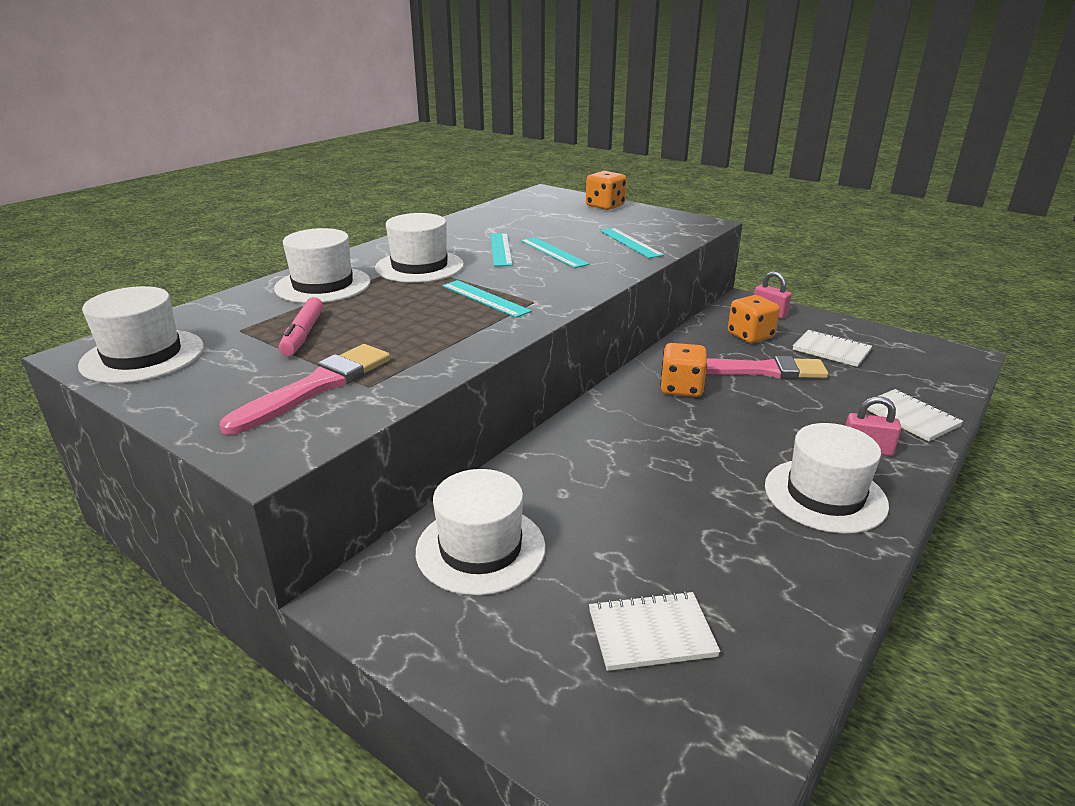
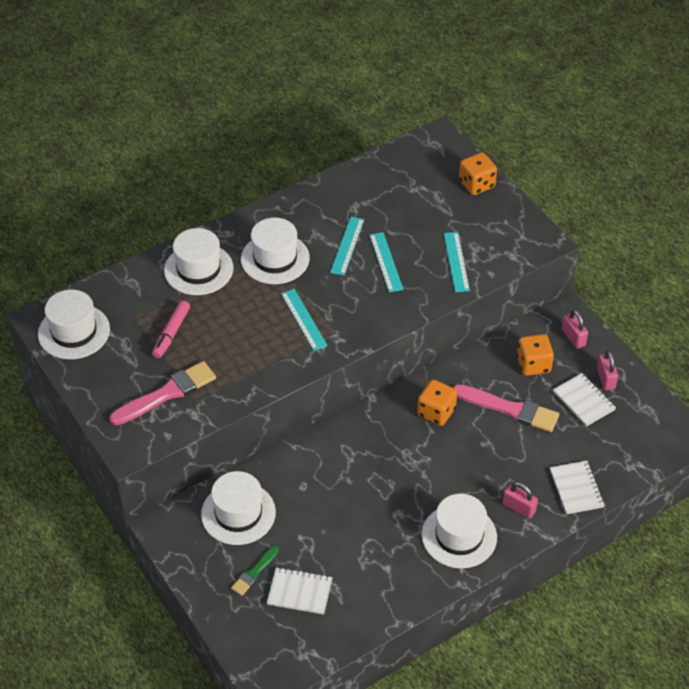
camera: 20 degrees right, 20 degrees up
(553, 625) = (254, 573): none -> green brush
(833, 332) = (605, 378): none -> pink padlock

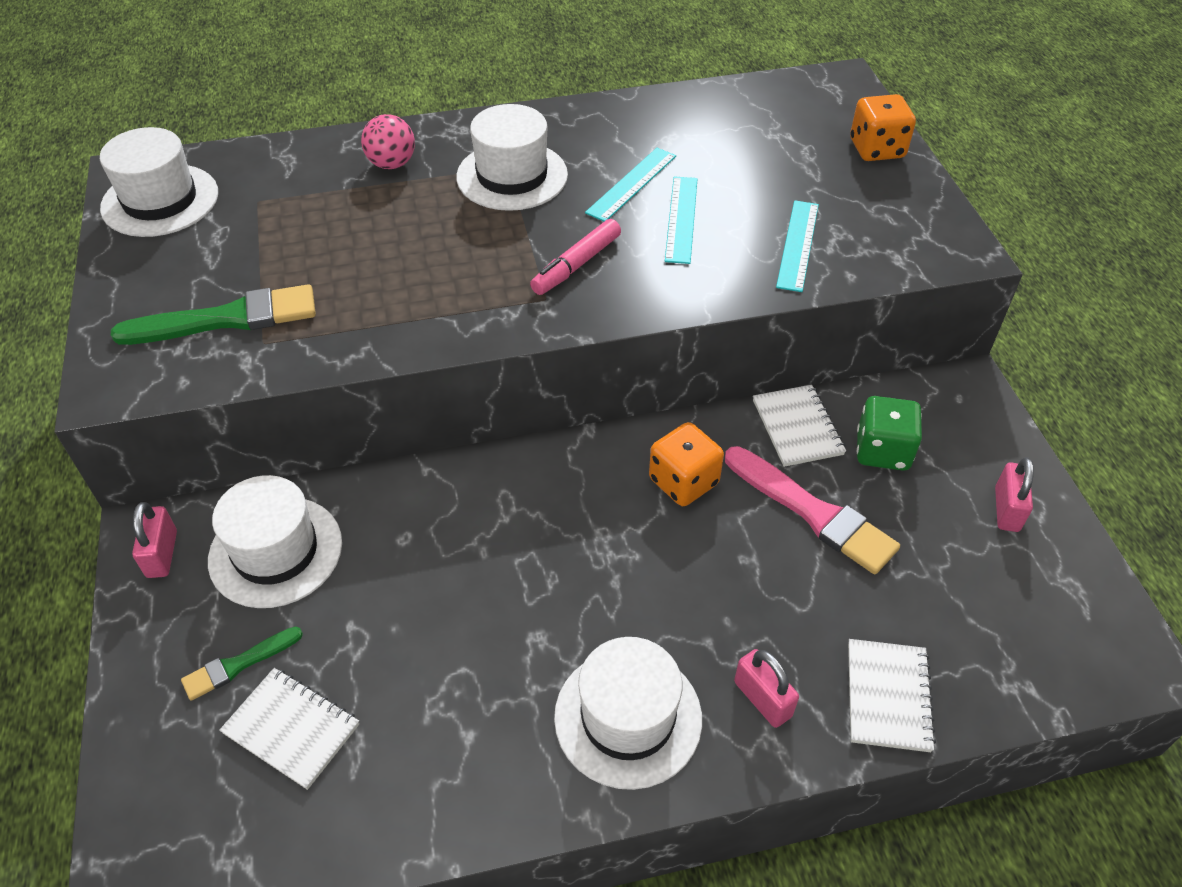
camera: 20 degrees right, 0 degrees up
(167, 393) = (227, 319): pink brush -> green brush
(171, 333) = (294, 237): pink marker -> pink marker (576, 265)
(198, 269) = (392, 164): white hat -> pink ball
(303, 319) = (506, 267): turquoise ruler -> none
(533, 364) = (882, 451): orange dice -> green dice
(573, 337) = (968, 426): pink padlock -> pink padlock (162, 554)
(584, 401) = (954, 537): white notebook -> white notebook (797, 427)

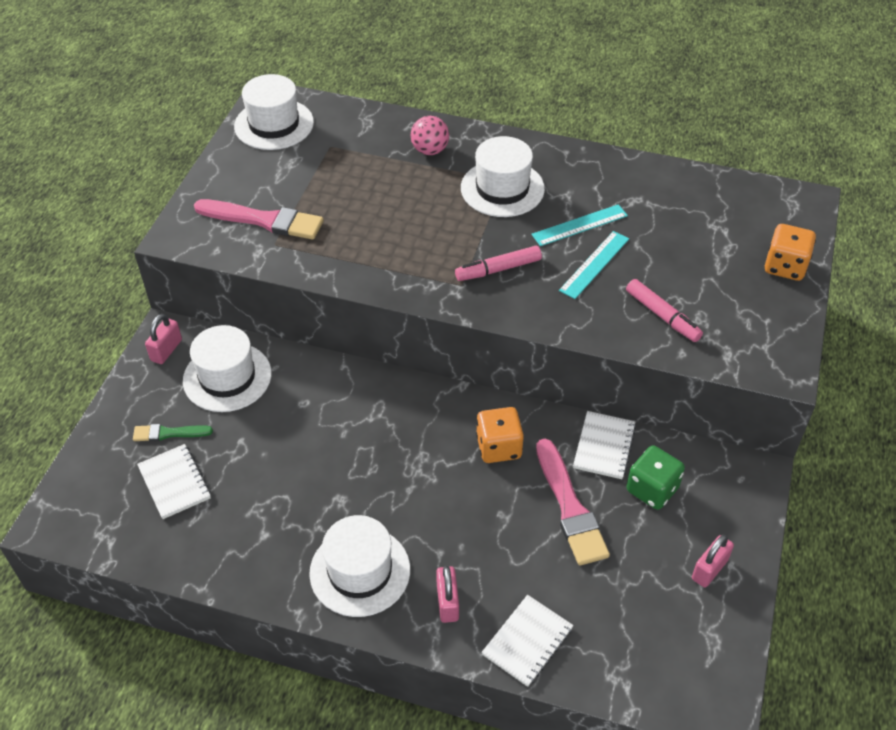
camera: 30 degrees right, 0 degrees up
(227, 319) = (264, 220): green brush -> pink brush
(798, 245) = (662, 316): turquoise ruler -> pink marker

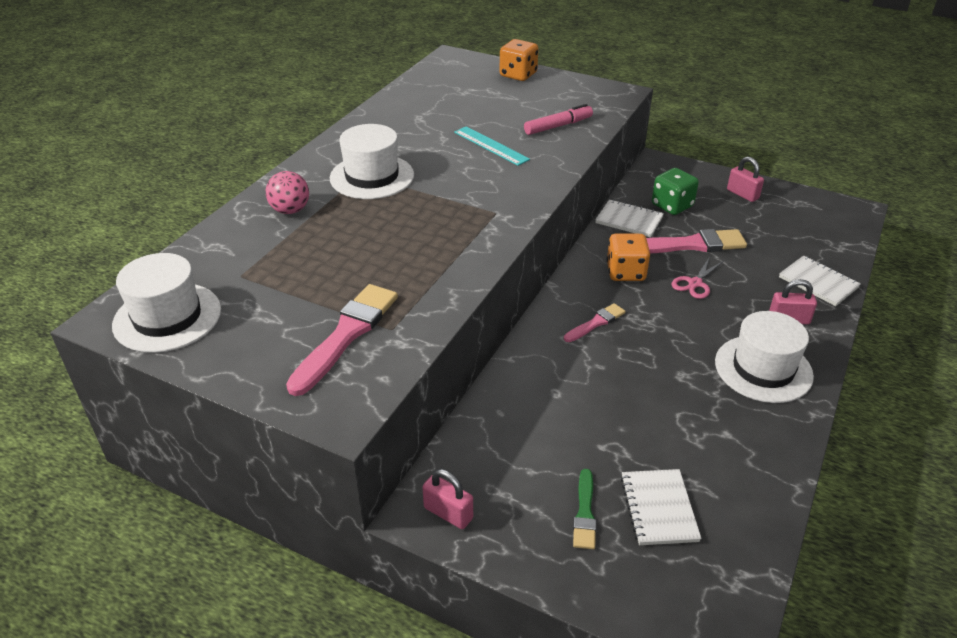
camera: 80 degrees left, 10 degrees down
(174, 482) = (658, 508): white notebook -> white notebook turned 75 degrees counterclockwise
(227, 377) = (506, 454): white hat -> none
(407, 426) = (596, 323): none -> pink brush
(494, 512) = (695, 283): none -> pink scissors
(498, 269) = (481, 191): pink marker -> none
(580, 225) = (440, 146): turquoise ruler -> none

